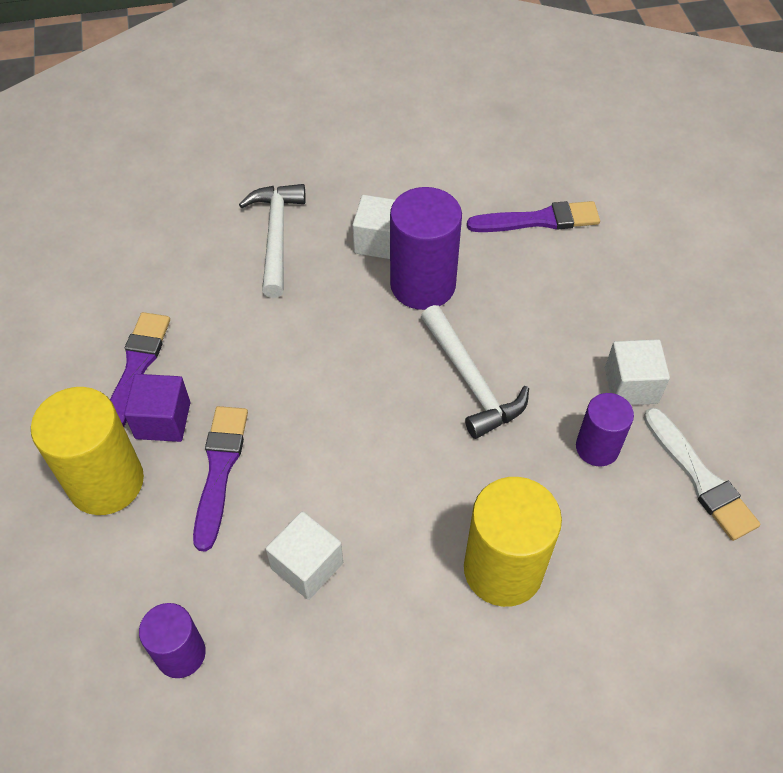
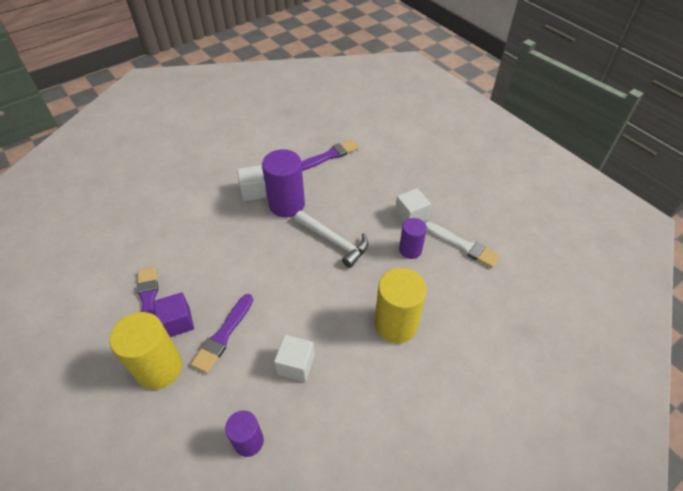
camera: 25 degrees left, 5 degrees down
(220, 470) = (223, 335): purple brush -> purple brush turned 135 degrees counterclockwise
(276, 237) = (196, 207): white hammer -> none

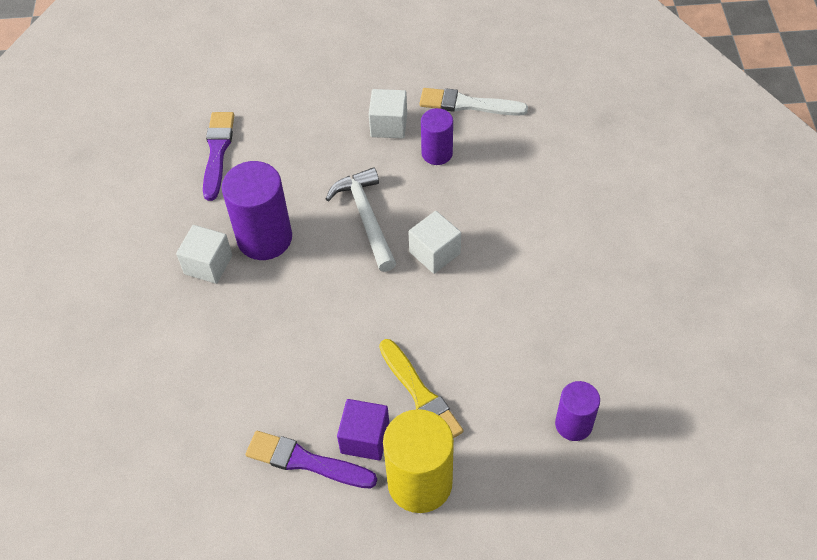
camera: 55 degrees left, 5 degrees up
(223, 335) = (420, 395): purple brush -> yellow brush
(296, 365) = (510, 338): white cube -> white cube (435, 253)
(334, 241) = (366, 218): white hammer -> white hammer turned 90 degrees counterclockwise
(396, 324) = (524, 220): yellow cylinder -> none
(463, 246) = (468, 104): white brush -> white brush turned 150 degrees counterclockwise

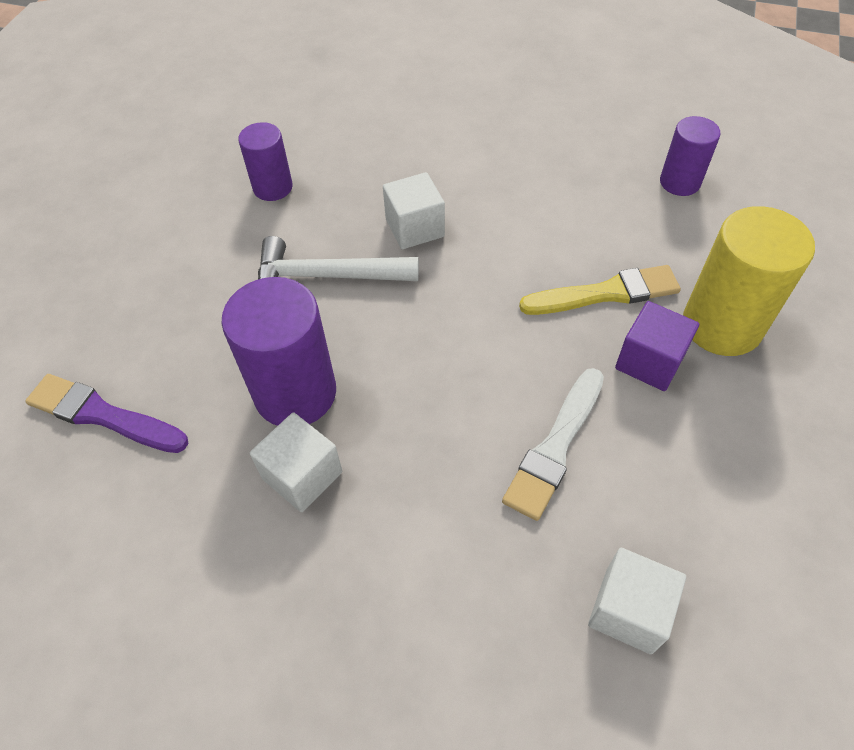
camera: 70 degrees left, 0 degrees up
(306, 461) = (666, 432): purple brush -> none
(389, 125) = (198, 218): white cube -> white cube (628, 610)
(468, 104) = (220, 143): white brush -> white brush (555, 447)

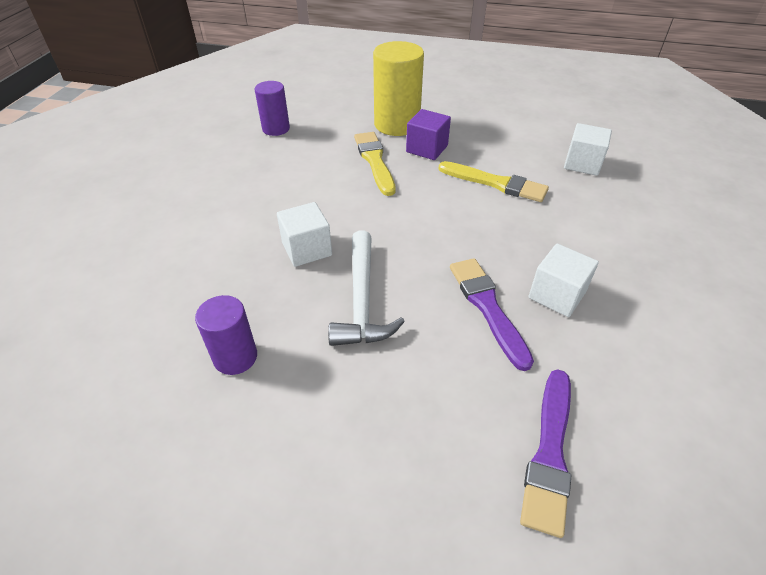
camera: 95 degrees left, 10 degrees down
(295, 393) = (487, 307): purple cylinder -> purple brush
(555, 447) = (496, 183): white brush -> yellow brush

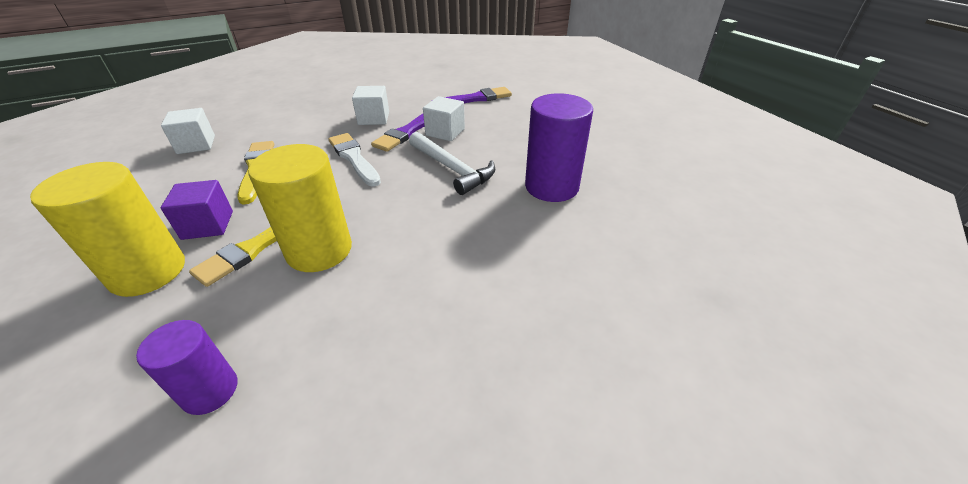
camera: 130 degrees left, 5 degrees down
(235, 357) = (551, 187): purple cylinder -> purple cylinder, size x1.69
(307, 249) = (432, 214): white cube -> white cube (445, 132)
(337, 182) = (319, 250): none -> yellow cylinder
(362, 300) = (452, 168): white hammer -> white hammer turned 90 degrees clockwise
(460, 242) = (354, 158): none -> white brush

